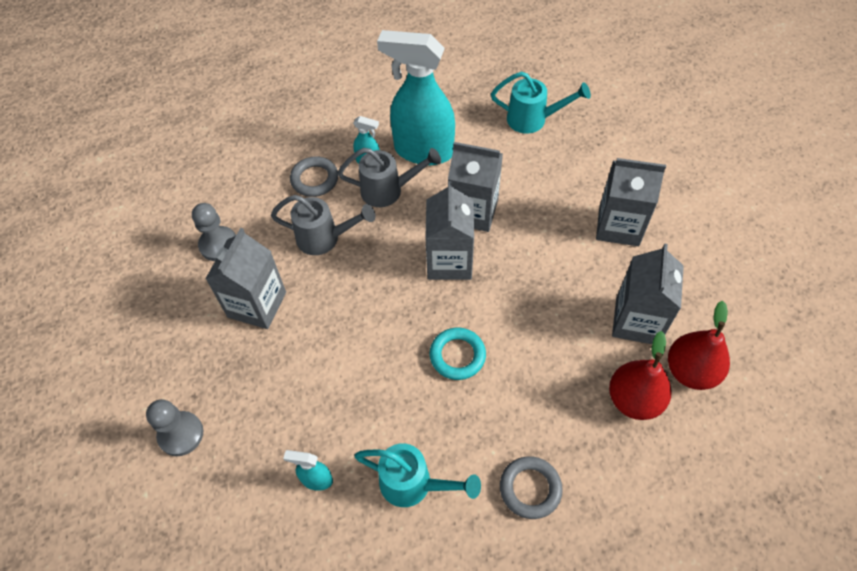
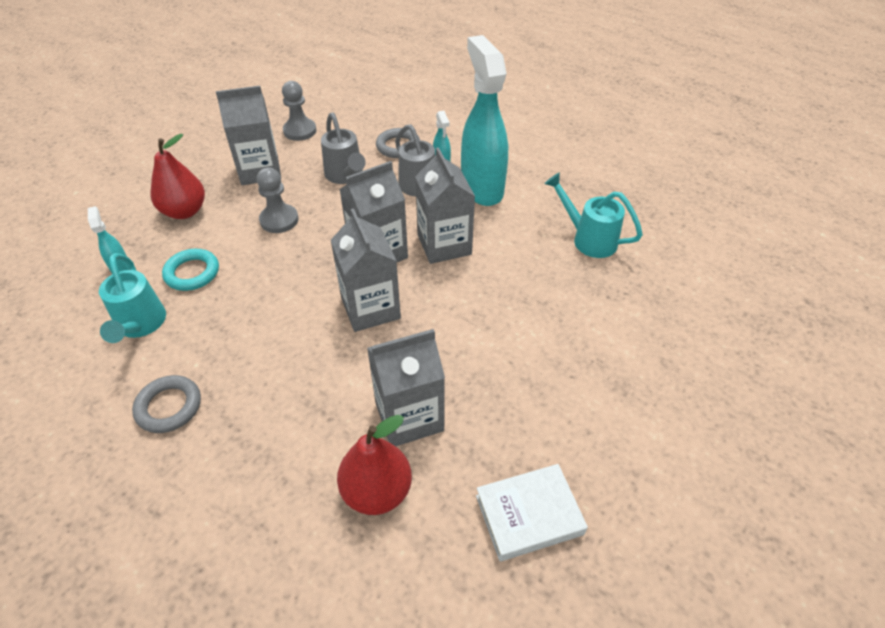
camera: 55 degrees right, 10 degrees down
(181, 434) = (129, 186): grey pawn -> grey pawn (279, 220)
(457, 355) = (282, 299): turquoise ring -> turquoise ring (192, 273)
(533, 120) = (588, 239): turquoise watering can -> turquoise watering can turned 150 degrees clockwise
(619, 226) = (518, 354): grey carton -> grey carton (370, 308)
(634, 400) = (310, 452): red pear -> red pear (185, 211)
(752, 292) = (529, 515): none -> white book

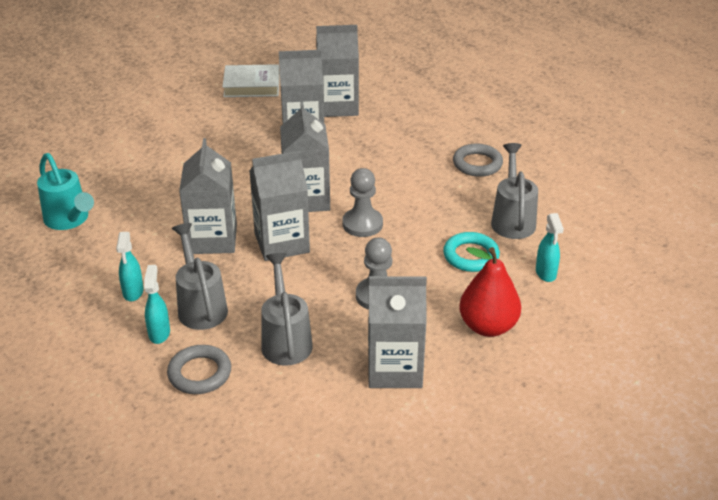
camera: 165 degrees left, 10 degrees down
(140, 325) = (512, 219): turquoise watering can -> grey watering can
(300, 131) = (329, 432): grey pawn -> grey pawn (362, 224)
(377, 491) = (338, 106): red pear -> grey carton
(481, 188) = (133, 292): turquoise spray bottle -> turquoise spray bottle, size x0.42

